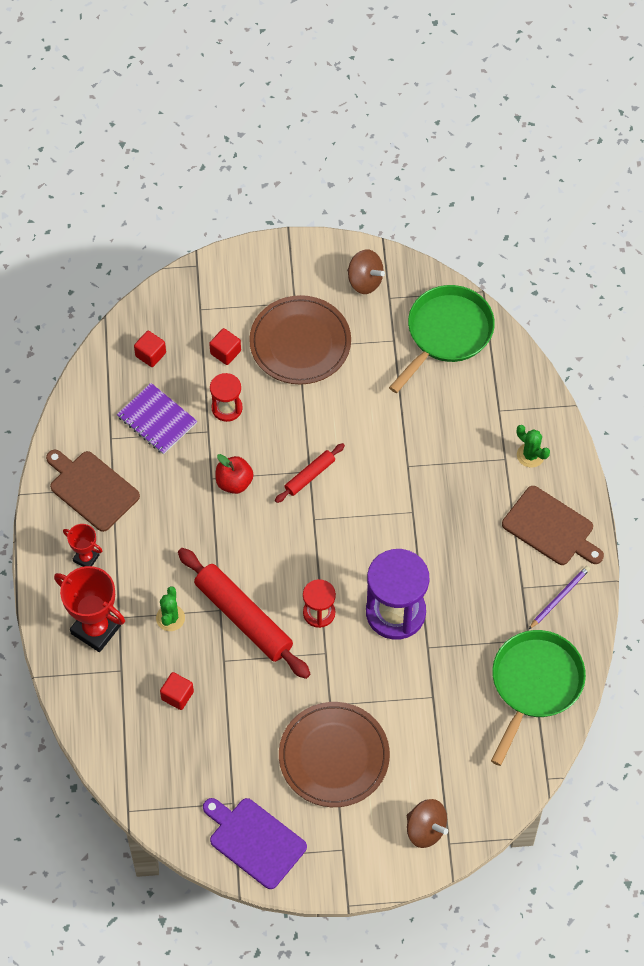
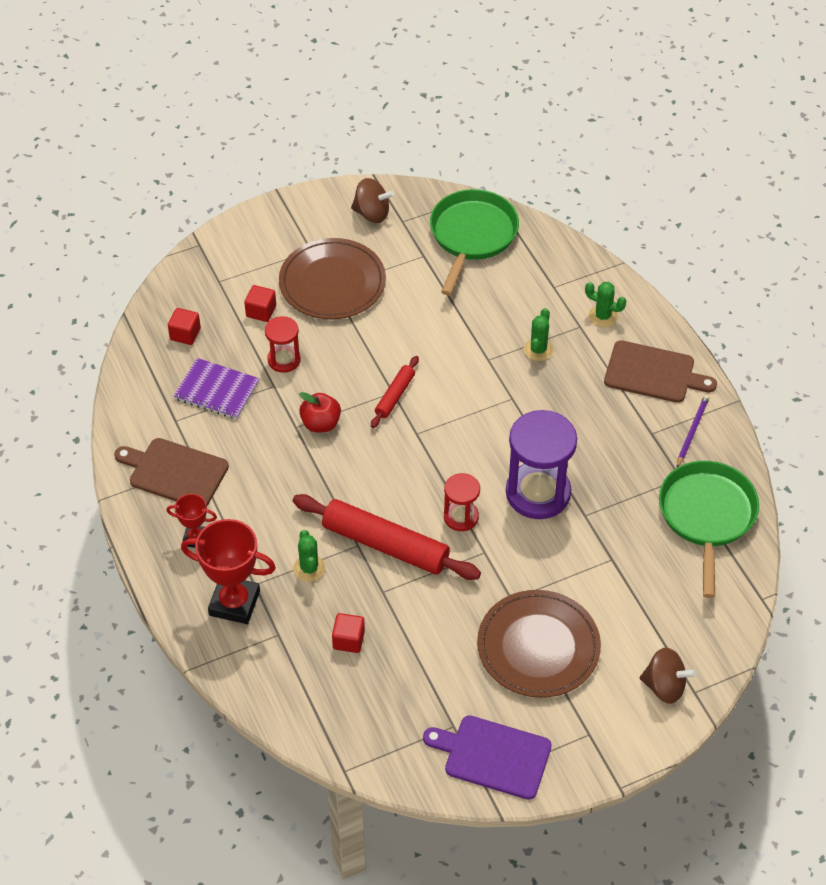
camera: 20 degrees left, 10 degrees down
(456, 471) = (538, 350): none -> green cactus

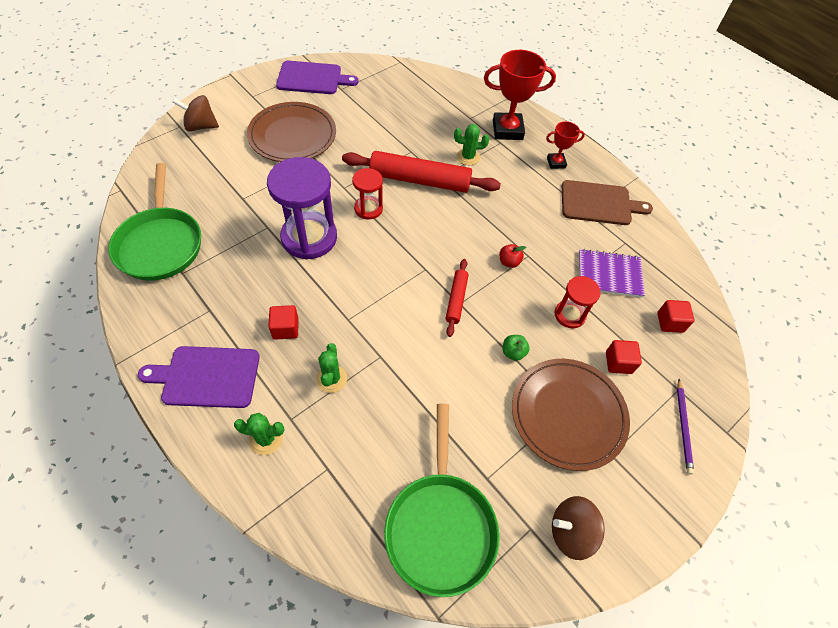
camera: 160 degrees right, 5 degrees up
(309, 568) = (468, 157): green cactus -> green cactus turned 60 degrees counterclockwise
(321, 424) = (509, 262): red apple -> red apple, size x0.66
(348, 640) = (423, 121): red cube -> red cube (285, 328)
(358, 338) = (513, 352): none -> green apple
(653, 373) = (207, 377): brown cutting board -> purple cutting board
(692, 431) = (168, 319): purple pencil -> purple pencil (683, 427)

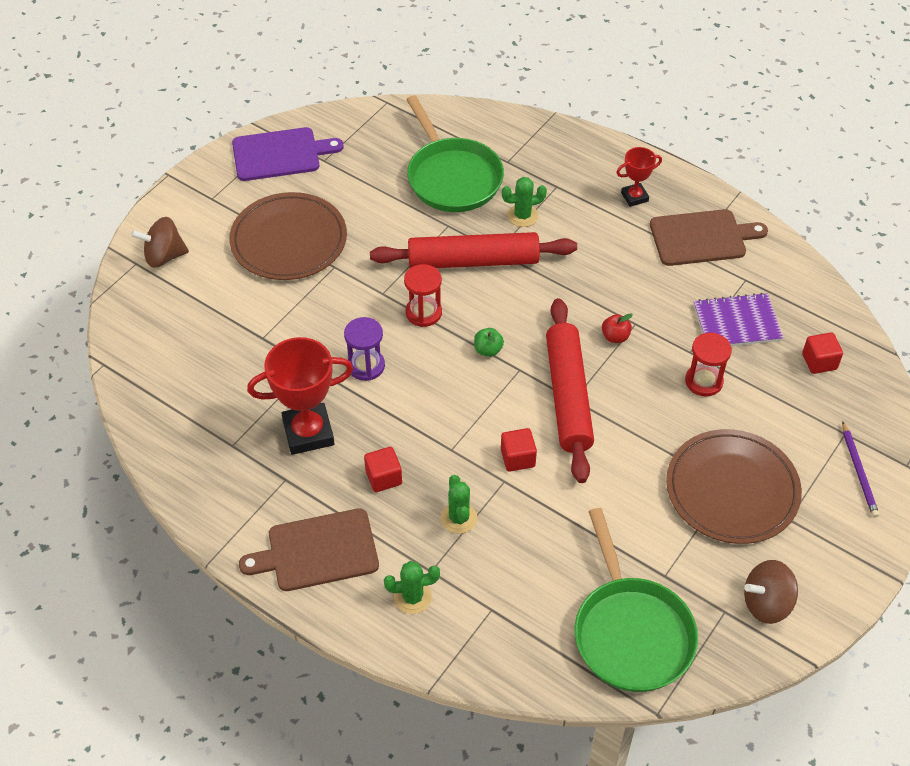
camera: 10 degrees left, 5 degrees down
(160, 244) = (188, 418): green pan -> green pan (452, 177)
(207, 377) = (317, 551): purple cutting board -> brown cutting board
(309, 237) = (366, 366): purple hourglass -> purple hourglass, size x0.54
(456, 300) = (568, 396): red rolling pin -> red rolling pin, size x1.97
(507, 130) = (560, 167): red trophy -> red trophy (308, 432)
(513, 352) = (652, 439): green apple -> green apple (488, 350)
(618, 362) = (772, 421): red cube -> red cube (517, 458)

